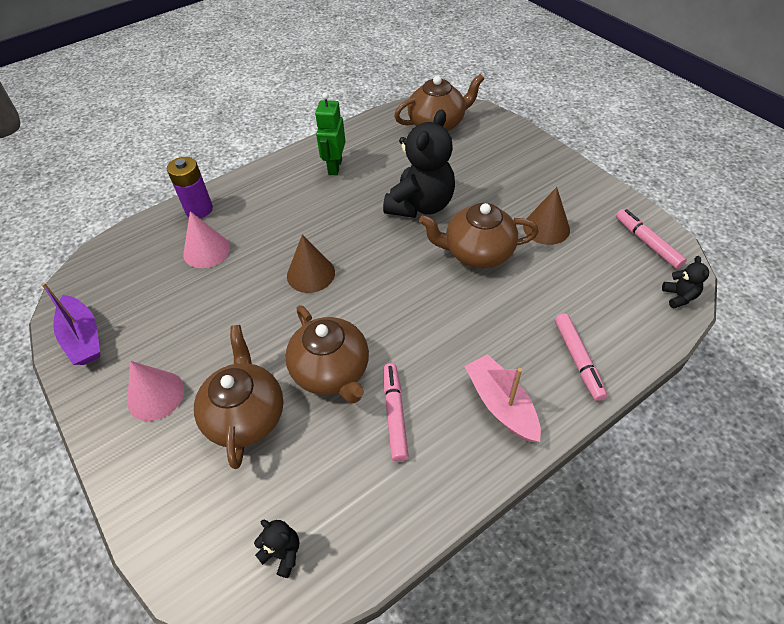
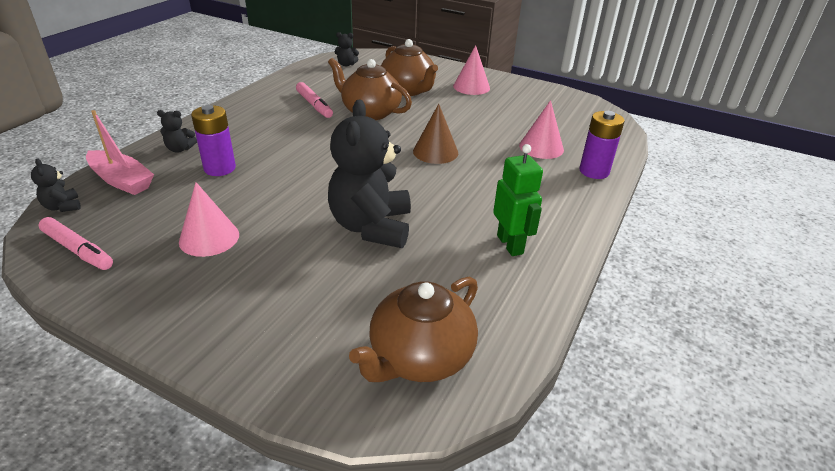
camera: 150 degrees right, 15 degrees down
(83, 338) = (552, 95): purple boat -> none
(477, 252) = (286, 198): brown teapot -> none
(501, 404) = (241, 120): pink boat -> pink boat (121, 180)
(534, 311) = (220, 168): none -> purple battery
(546, 228) = (209, 238): brown cone -> pink cone
(578, 359) = (180, 149): pink marker -> black teddy bear

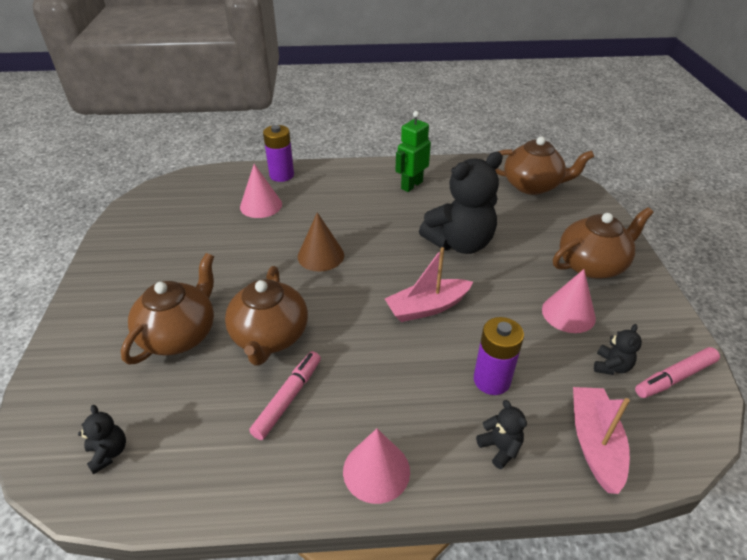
camera: 120 degrees left, 5 degrees up
(63, 207) = (671, 449): black teddy bear -> black teddy bear (611, 366)
(78, 250) = (674, 377): pink marker -> pink marker turned 120 degrees counterclockwise
(230, 299) = (592, 265): none -> brown teapot
(317, 173) = (427, 307): none -> pink boat
(471, 87) = (136, 287): pink cone -> pink cone (376, 471)

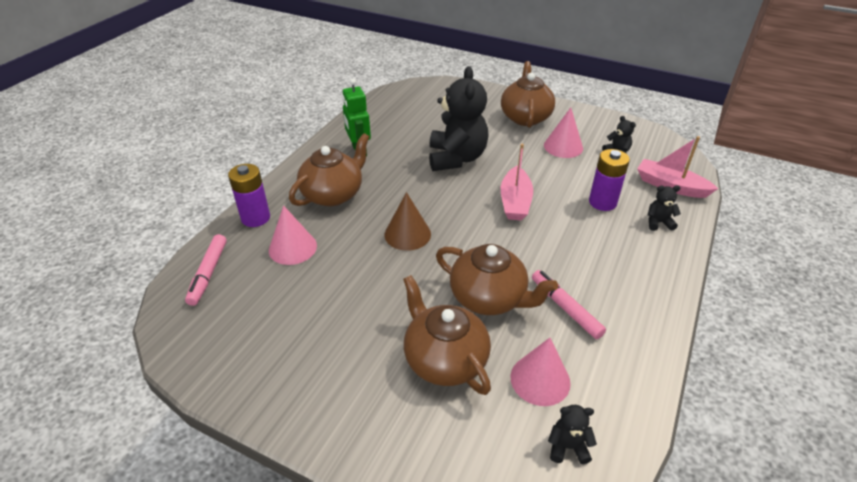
camera: 60 degrees left, 0 degrees up
(376, 471) = (654, 284): pink cone -> pink cone (540, 379)
(532, 185) = (420, 99): brown teapot -> brown teapot (333, 194)
(674, 377) = (637, 136): pink marker -> pink marker (208, 273)

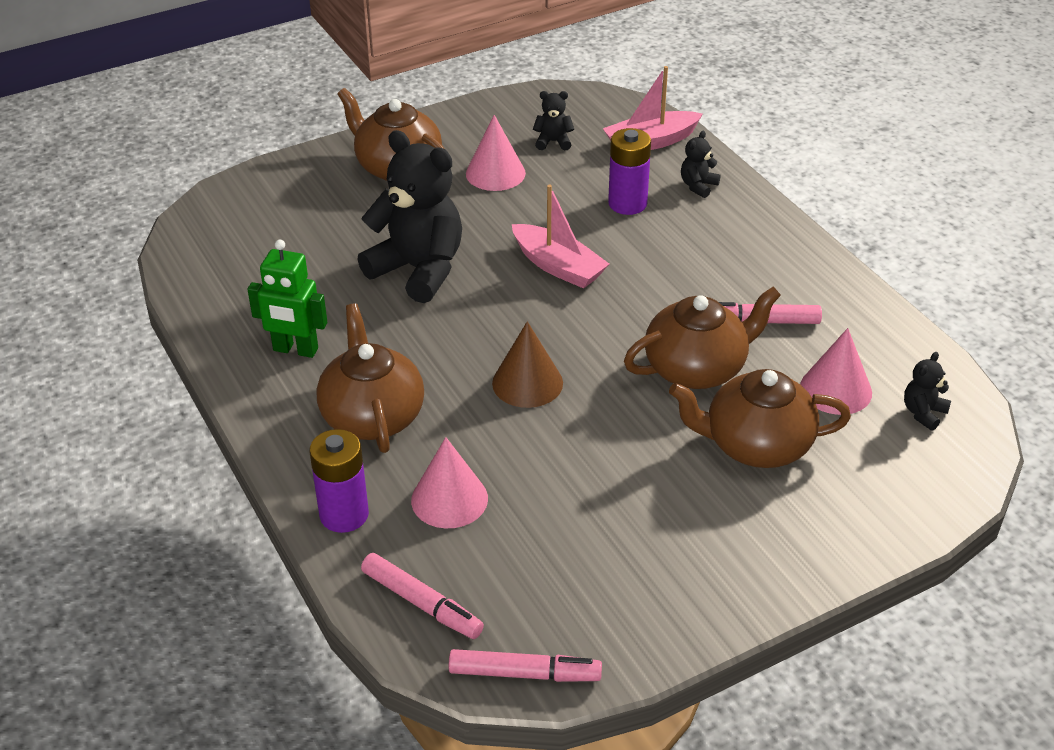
camera: 55 degrees left, 0 degrees up
(175, 338) = (524, 673): none -> pink marker

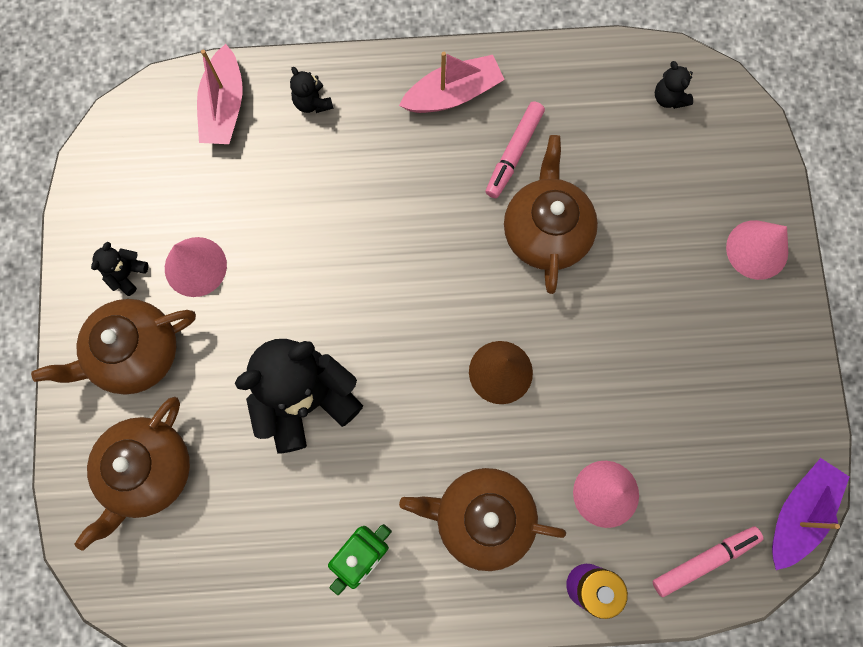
camera: 65 degrees left, 35 degrees up
(524, 673) = (798, 513): pink marker -> purple boat
(553, 142) = (174, 191): black teddy bear -> black teddy bear (127, 274)
(558, 266) = (363, 276): pink boat -> pink boat (453, 94)
(627, 204) = (305, 174): purple battery -> none
(756, 445) = (649, 234): brown teapot -> brown teapot (148, 471)
(836, 389) = (617, 143): pink cone -> pink cone (757, 249)

